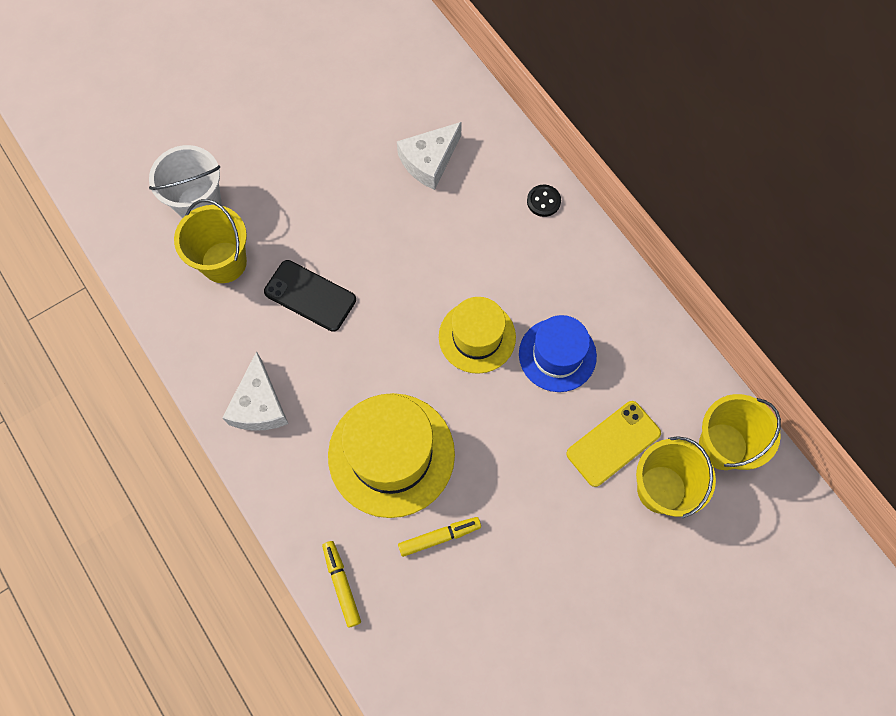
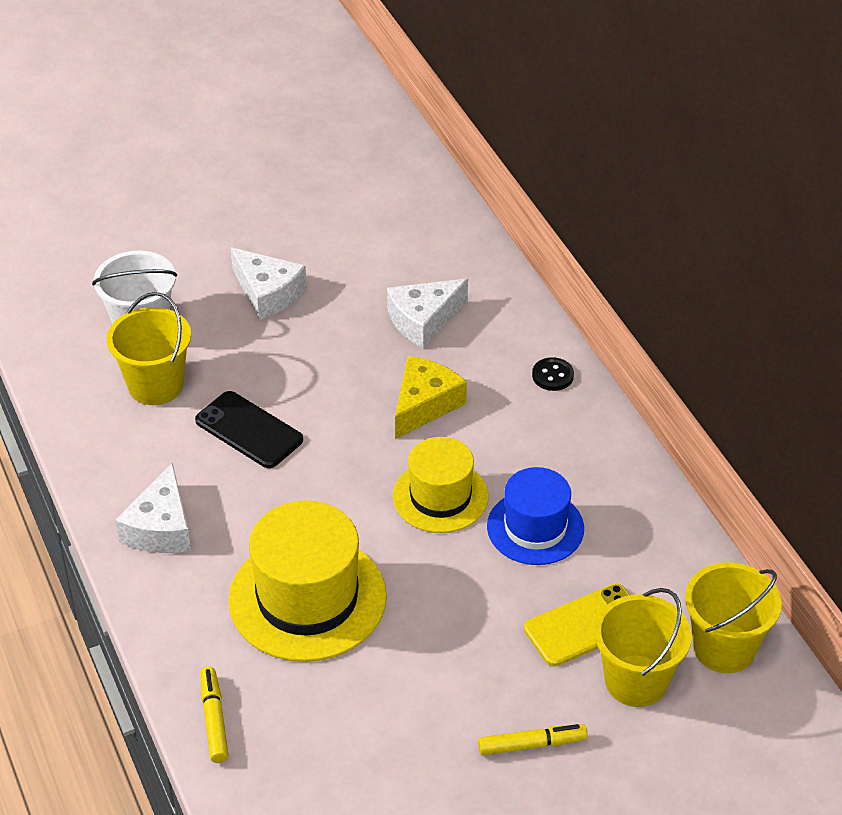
camera: 10 degrees right, 25 degrees down
(296, 153) = (267, 293): none -> white cheese
(439, 537) = (346, 689): yellow marker -> yellow marker (532, 745)
(447, 247) = (424, 405): none -> yellow cheese

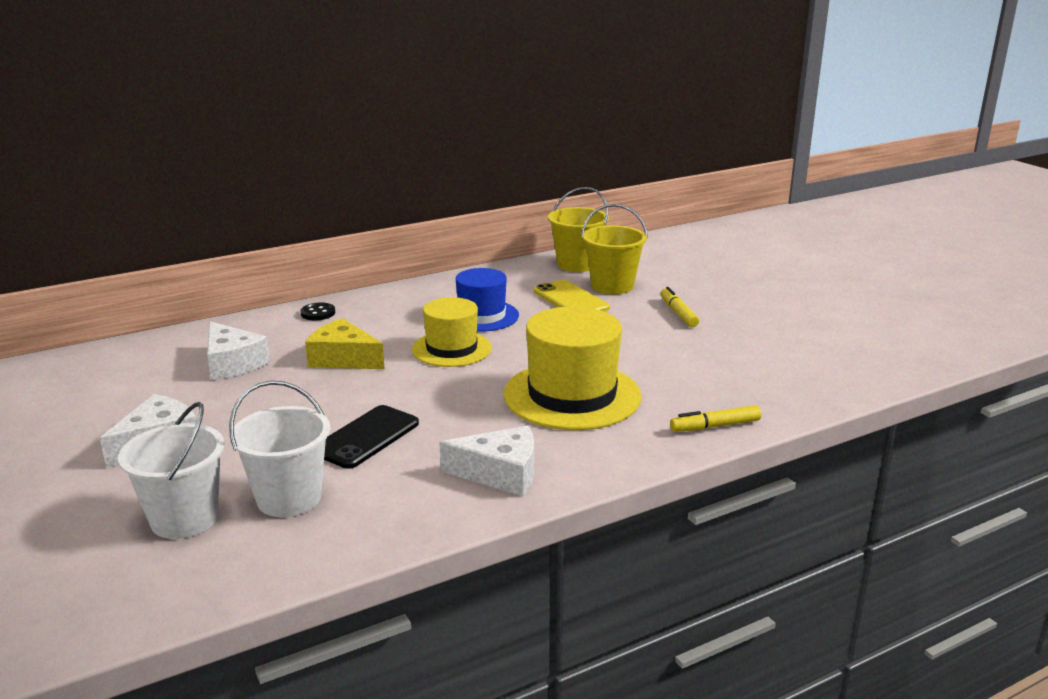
camera: 95 degrees left, 20 degrees down
(155, 385) = (289, 498): yellow bucket -> white bucket

